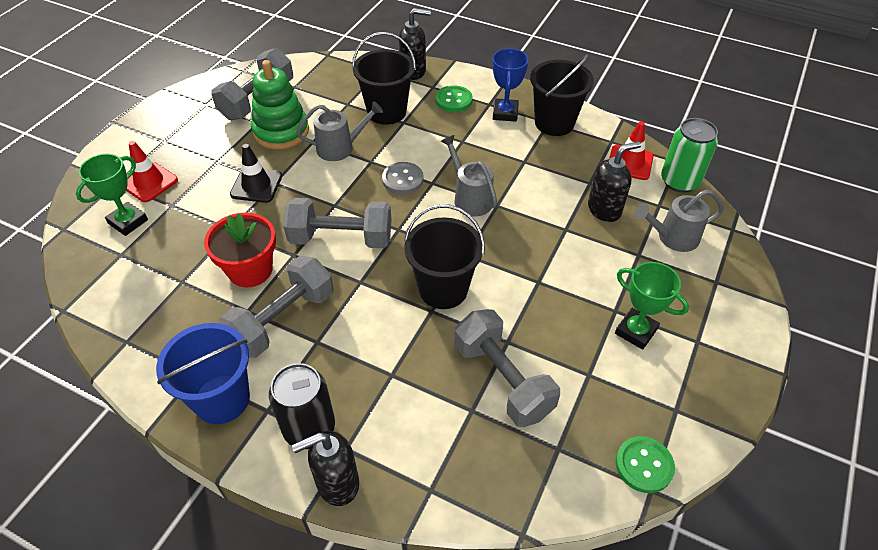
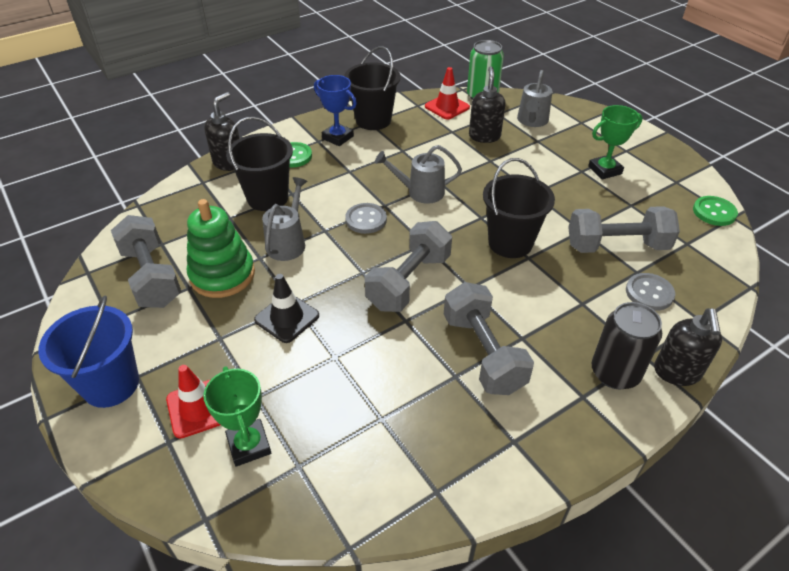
camera: 60 degrees left, 5 degrees down
(222, 399) = (555, 426): blue bucket -> blue bucket (111, 384)
(250, 270) = (403, 358): red flower pot -> none
(444, 430) = (649, 293): none -> grey button

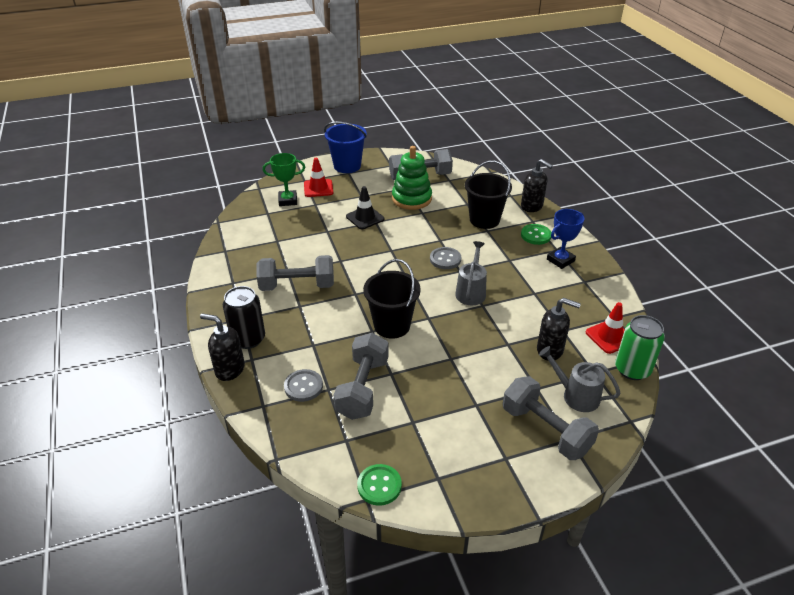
camera: 105 degrees right, 5 degrees down
(288, 242) = (432, 224): grey watering can -> none
(373, 120) = (587, 284): black bucket -> none
(409, 282) = (373, 268): grey dumbbell -> grey dumbbell (545, 430)
(604, 170) = (473, 423): green trophy -> none

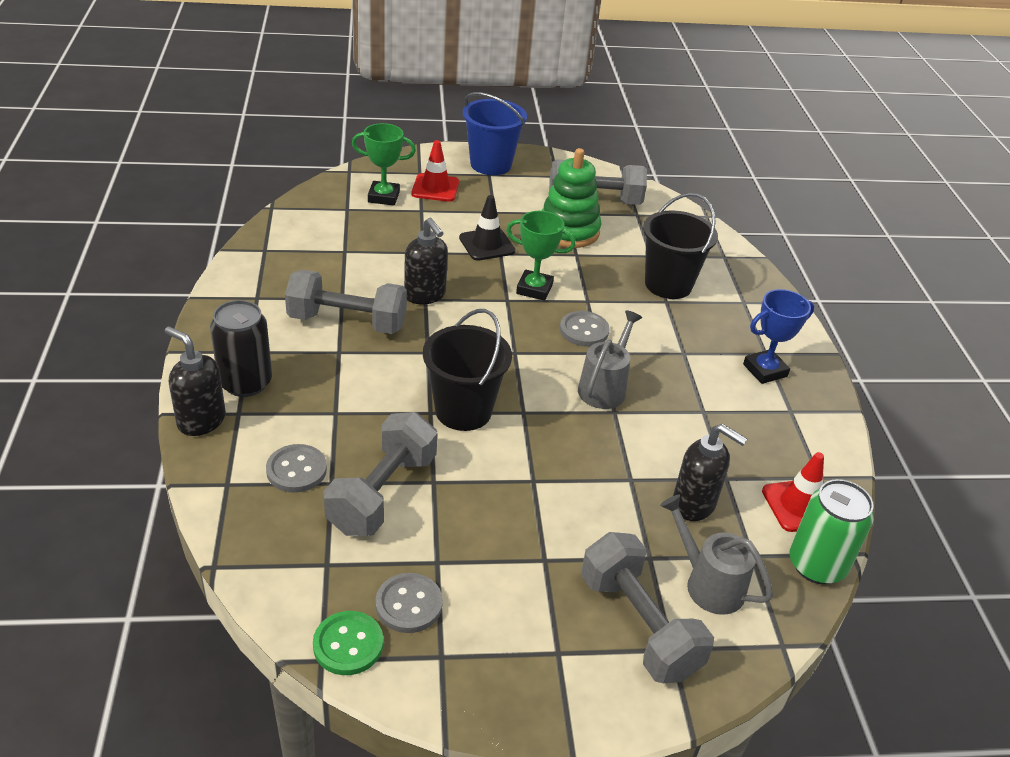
camera: 10 degrees right, 0 degrees up
(405, 240) = (534, 289): none -> green trophy
(406, 452) = (409, 604): none -> grey button
(532, 206) = (751, 280): black soap dispenser -> black soap dispenser (425, 295)
(536, 235) = (740, 324): green button -> none

